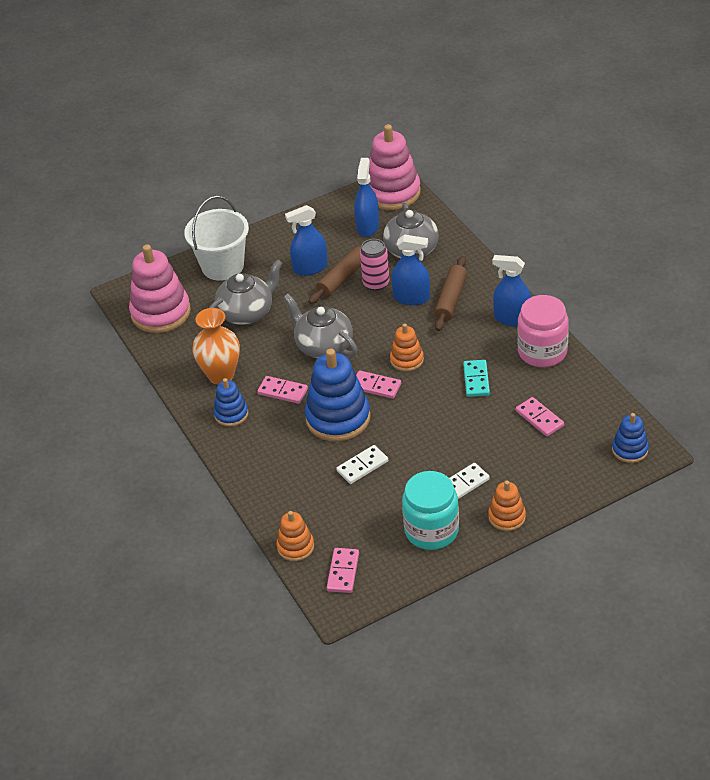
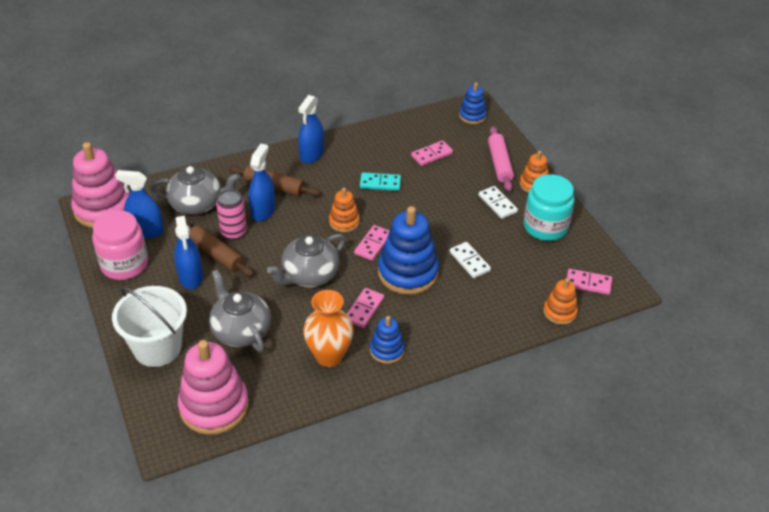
camera: 90 degrees left, 0 degrees up
(539, 482) = (499, 164): none -> pink rolling pin
(542, 352) = (356, 143): pink jar -> pink jar (124, 264)

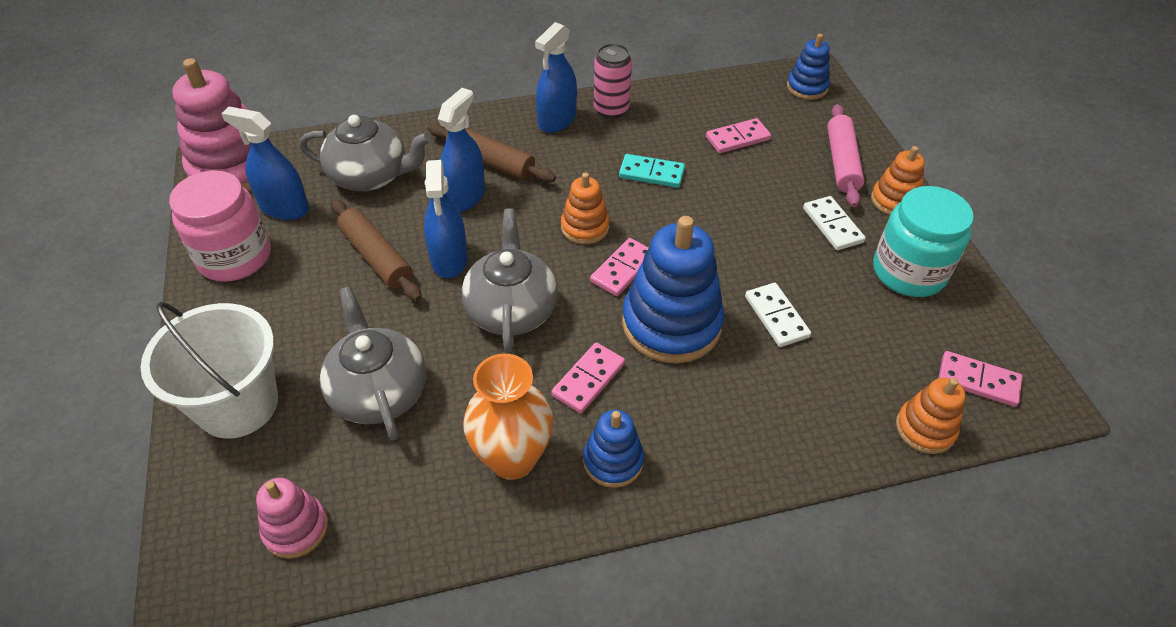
camera: 10 degrees right, 5 degrees up
(190, 277) = (327, 289): blue spray bottle -> blue spray bottle (449, 259)
(214, 406) = (296, 528): pink stacking toy -> pink stacking toy, size x0.53
(233, 232) = (412, 225): pink can -> pink can (611, 109)
(309, 275) = (511, 309): grey teapot -> grey teapot turned 120 degrees clockwise

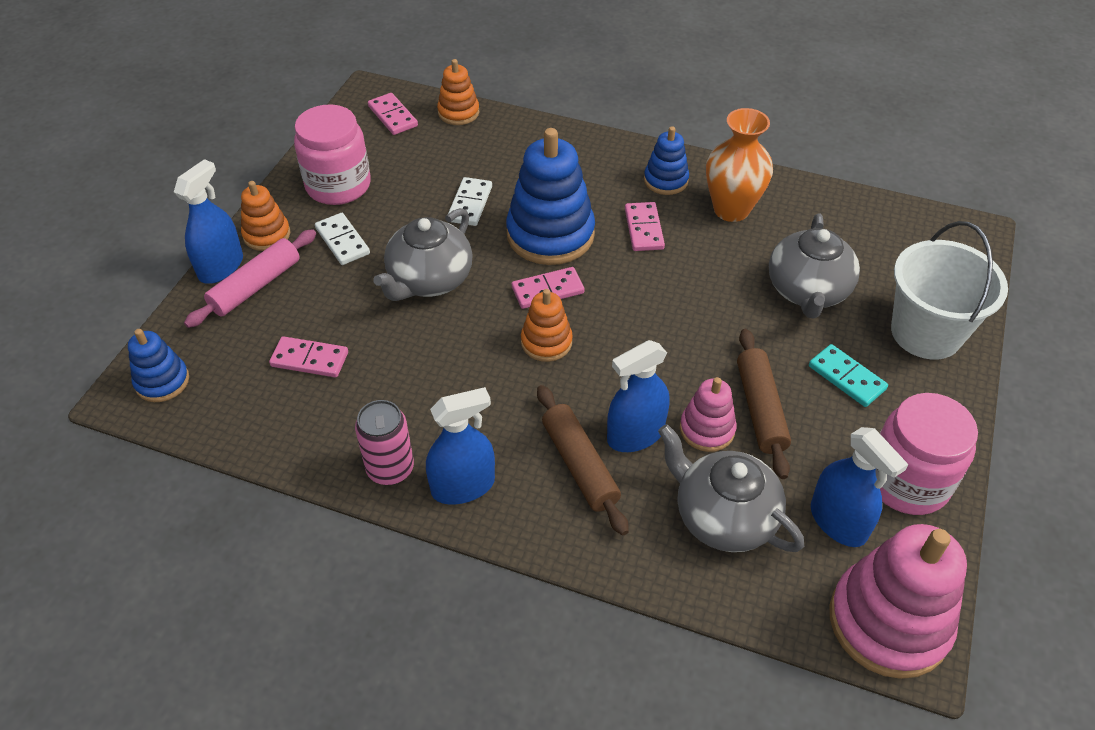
camera: 145 degrees left, 0 degrees up
(296, 528) = (897, 236): pink stacking toy -> pink stacking toy (707, 429)
(449, 259) = (692, 373): blue spray bottle -> blue spray bottle (221, 267)
(511, 309) = (666, 302): grey teapot -> grey teapot (429, 280)
(588, 379) = (644, 229): pink domino -> pink domino turned 75 degrees counterclockwise
(651, 173) = (433, 365): turquoise domino -> turquoise domino (847, 377)
(832, 225) = (342, 241): white domino -> white domino turned 45 degrees counterclockwise
(908, 272) = (338, 185): turquoise jar -> pink jar

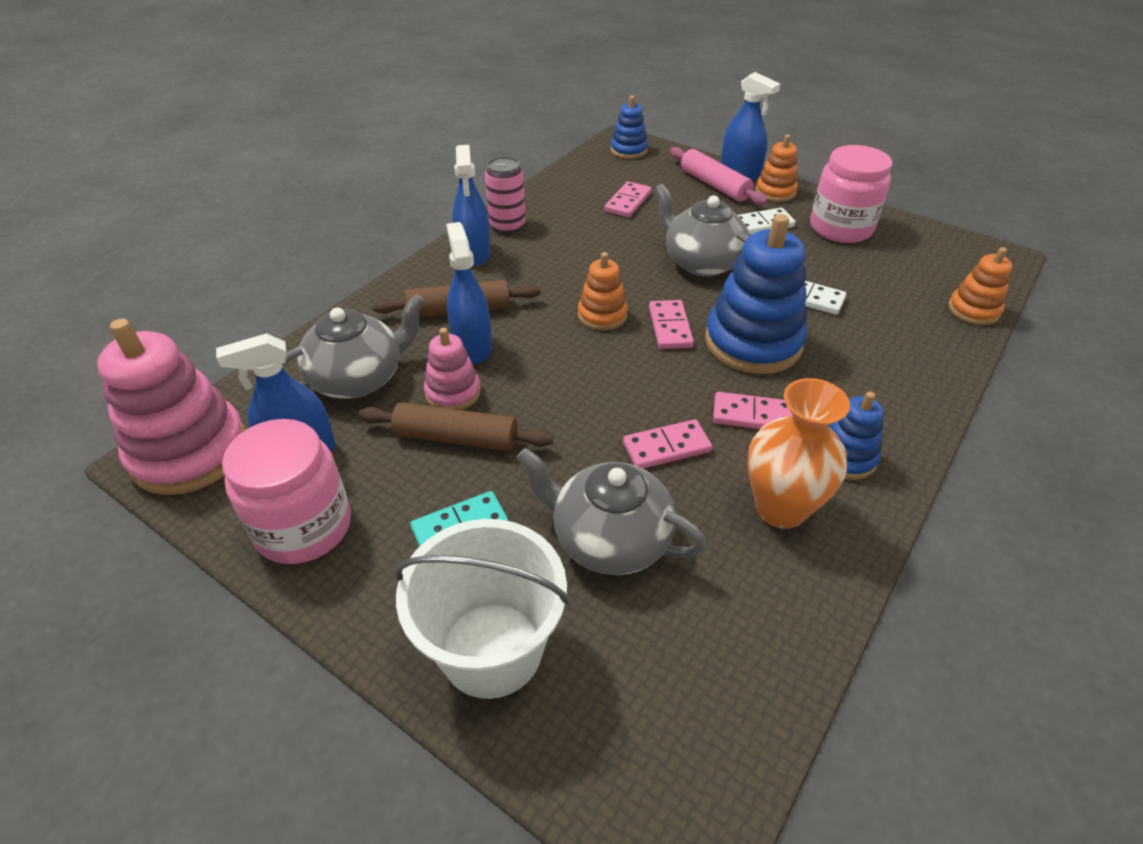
camera: 105 degrees right, 5 degrees down
(392, 116) = (958, 267): pink domino -> pink domino (666, 447)

